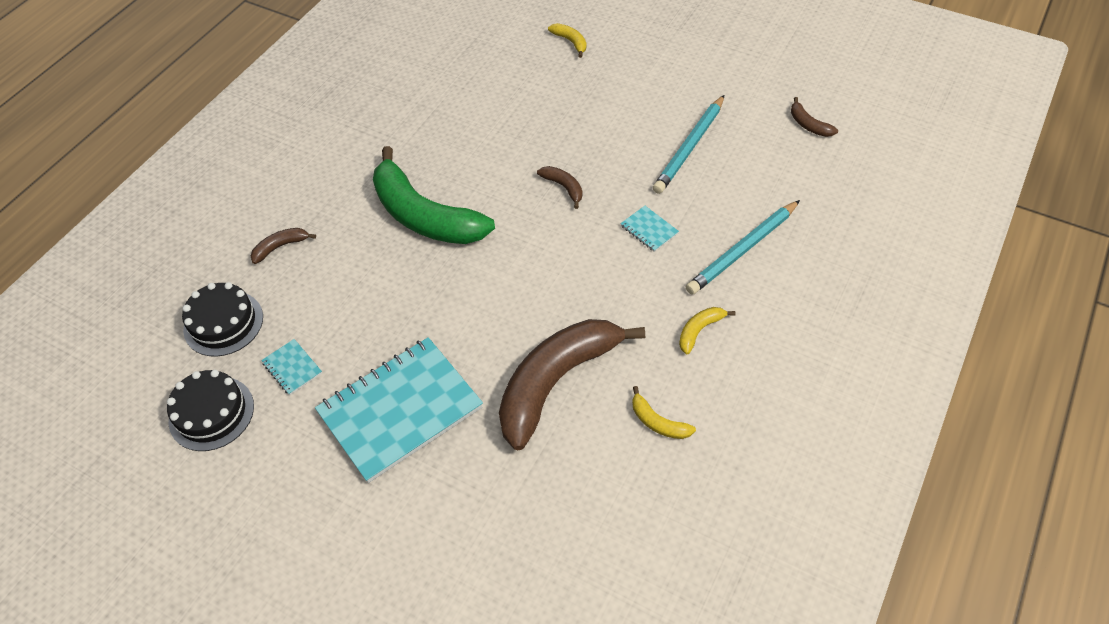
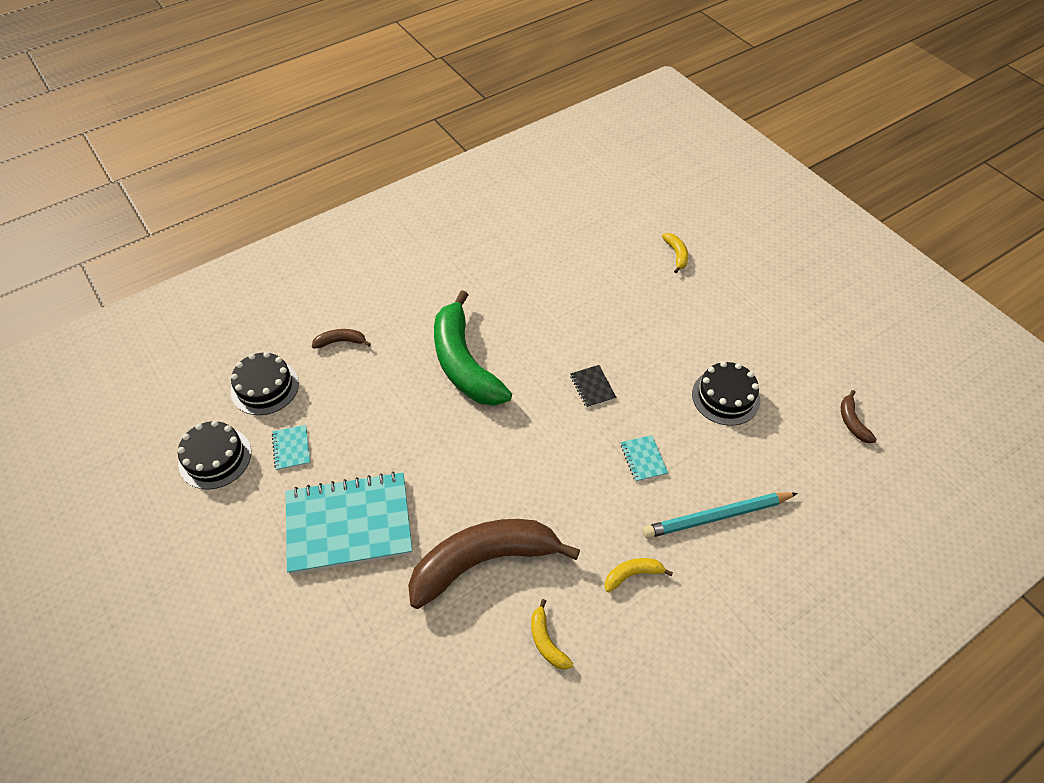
camera: 25 degrees right, 0 degrees up
(564, 187) = (592, 387): brown banana -> black notebook
(689, 147) = (725, 397): turquoise pencil -> black cake

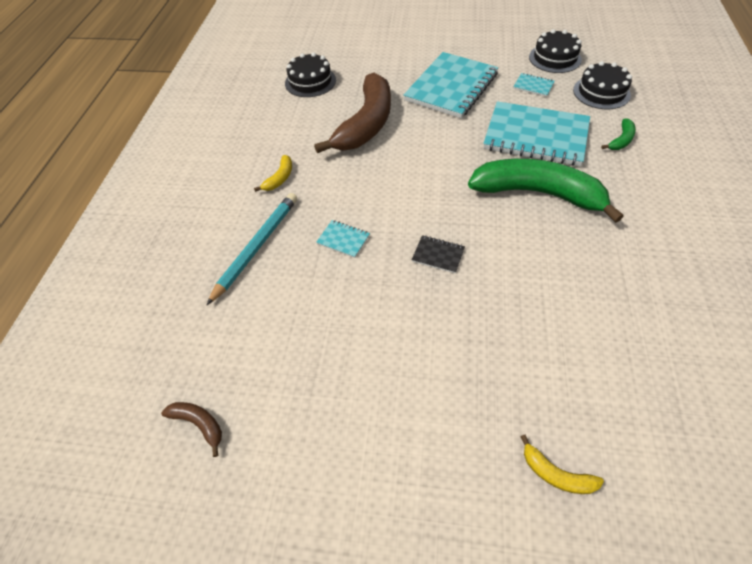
camera: 135 degrees right, 0 degrees up
(341, 342) = (621, 140): brown banana -> green banana
(383, 403) = (535, 136): none -> turquoise notebook
(546, 641) = (294, 123): yellow banana -> none
(725, 397) = (333, 342): black cake -> black cake (310, 81)

